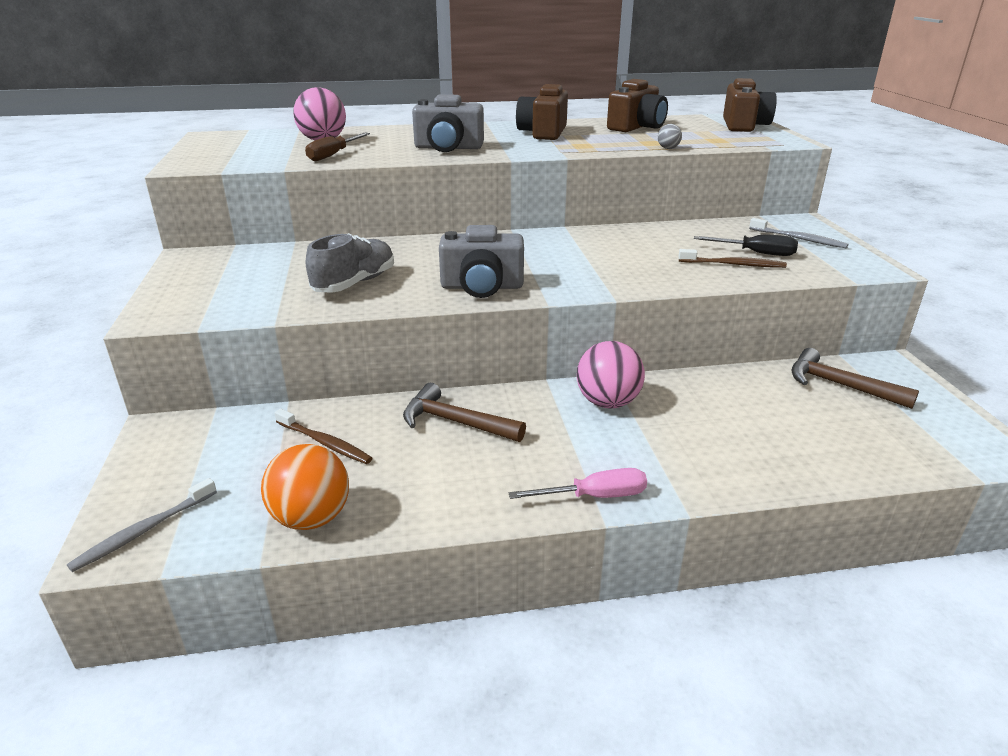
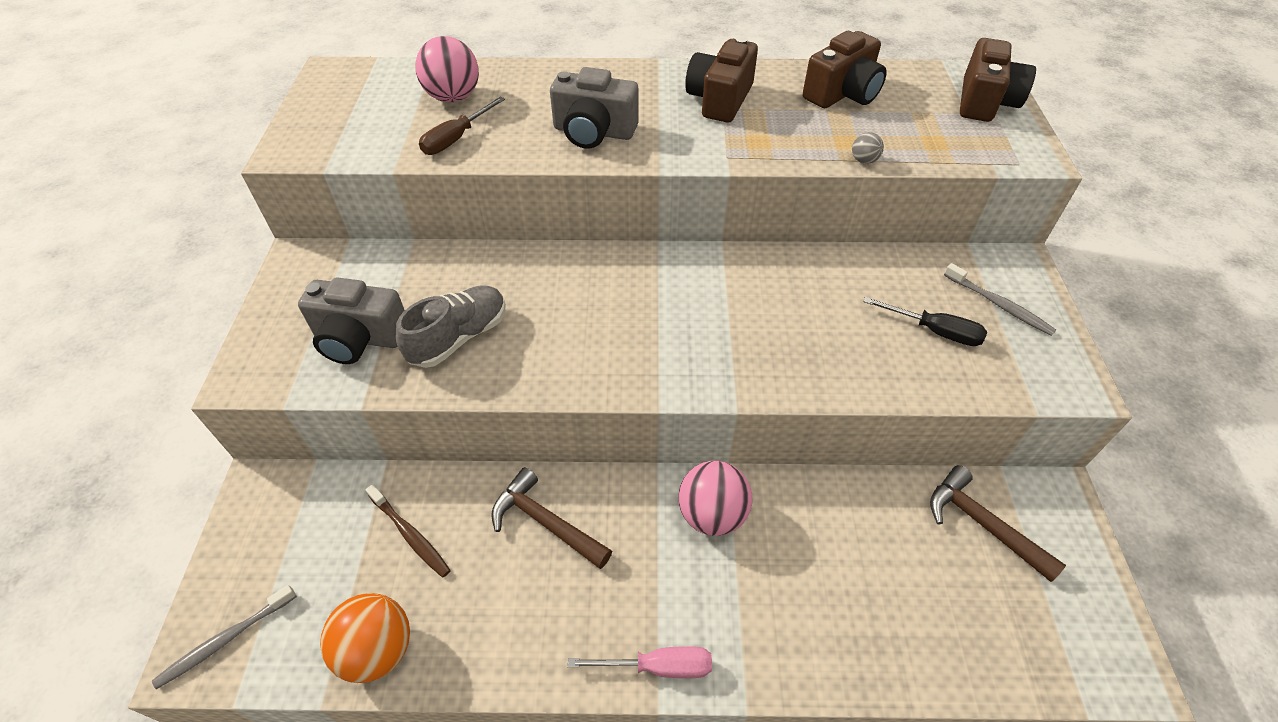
camera: 10 degrees right, 20 degrees up
(482, 287) = (594, 363): grey camera -> grey camera (359, 338)
(734, 264) = (899, 354): brown toothbrush -> none

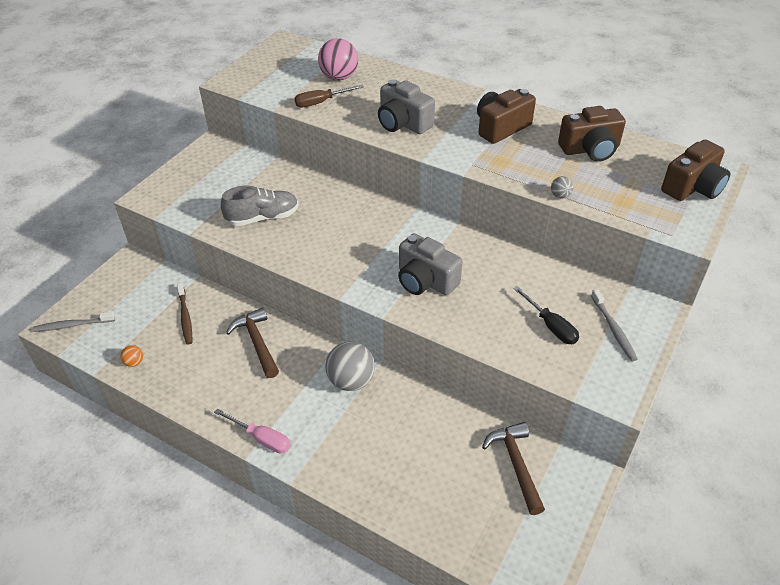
camera: 30 degrees right, 5 degrees down
(359, 338) = (213, 198): grey camera -> grey camera (425, 280)
(378, 650) = (134, 362): orange ball -> orange ball, size x0.45
(712, 514) = (351, 381): pink ball -> grey ball

